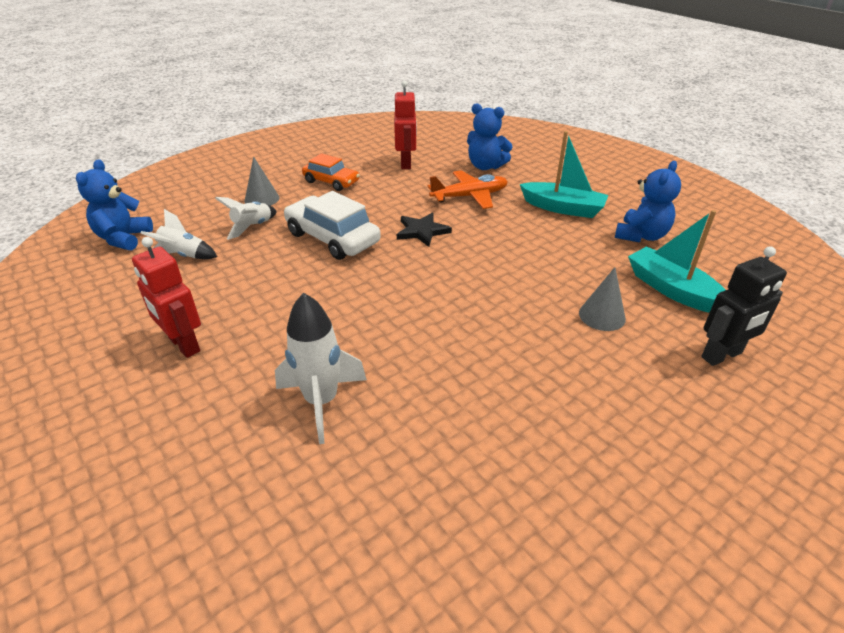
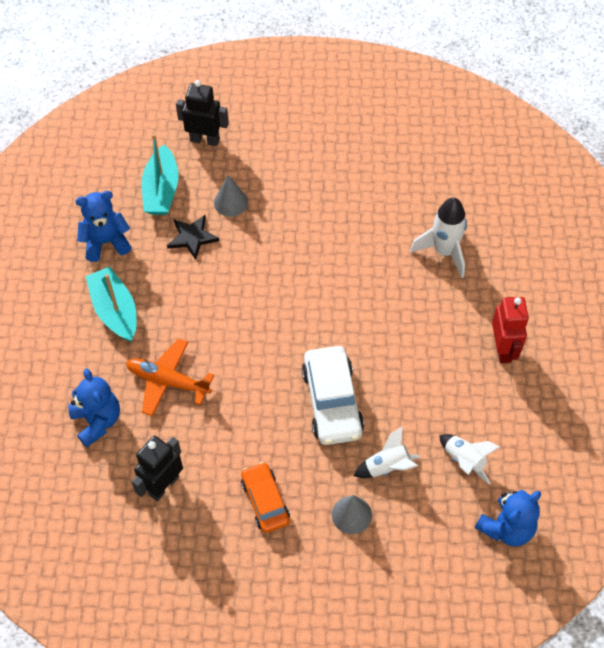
camera: 140 degrees left, 20 degrees up
(406, 163) = (163, 485): red robot -> black robot
(422, 231) = (255, 361): black star -> black star (192, 237)

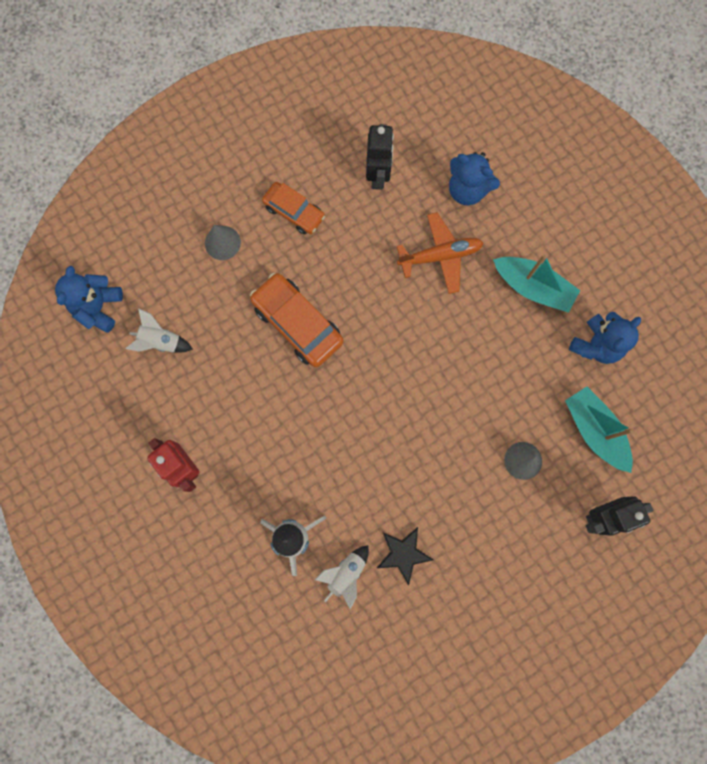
camera: 145 degrees right, 20 degrees up
(192, 237) = (527, 400): black star -> black star (403, 554)
(332, 402) = (297, 324): white car -> orange car
(387, 466) = (219, 297): white rocket -> white rocket (346, 573)

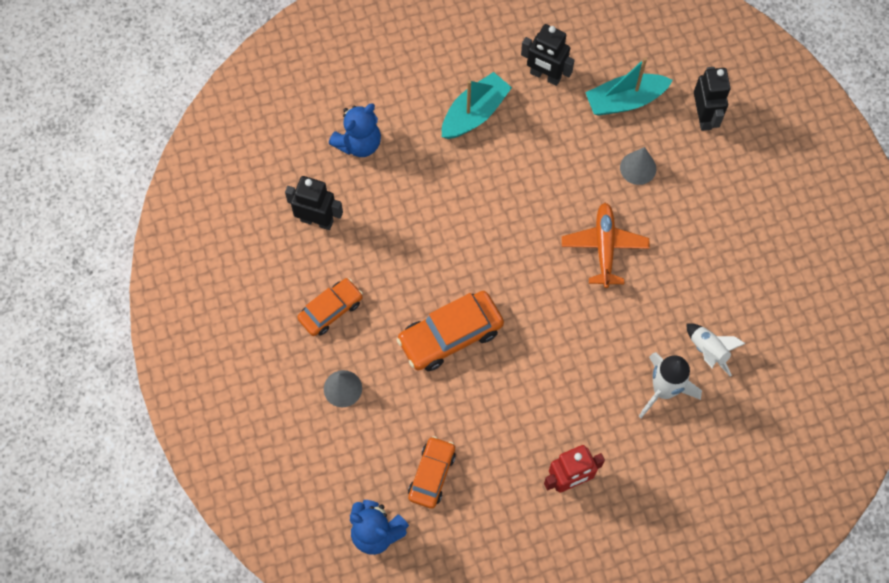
camera: 75 degrees left, 10 degrees down
(161, 341) = (431, 474): white rocket -> orange car
(403, 554) = (701, 295): black star -> none
(440, 256) = (419, 185): orange plane -> orange plane (604, 247)
(596, 345) = (545, 76): blue teddy bear -> black robot

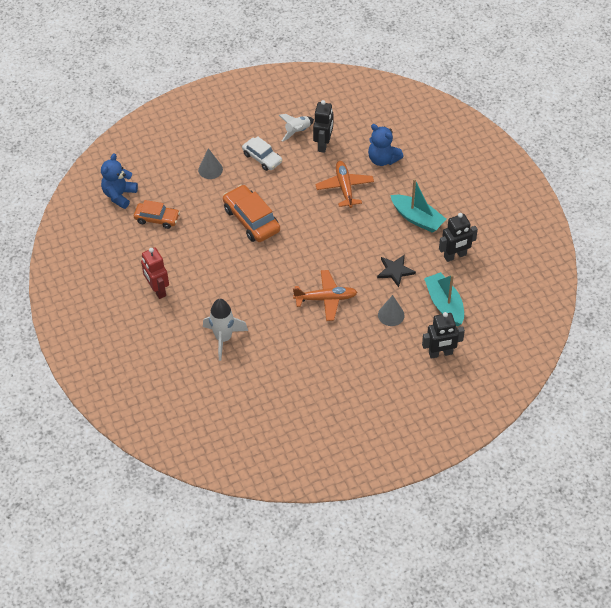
camera: 85 degrees right, 15 degrees down
(330, 310) = (262, 158): orange car -> white car
(405, 200) = (344, 187): none -> orange plane
(545, 76) = (455, 256): black robot -> black robot turned 135 degrees counterclockwise
(564, 153) = (395, 271): none -> black star
(708, 351) = (255, 363): white rocket -> white rocket (297, 131)

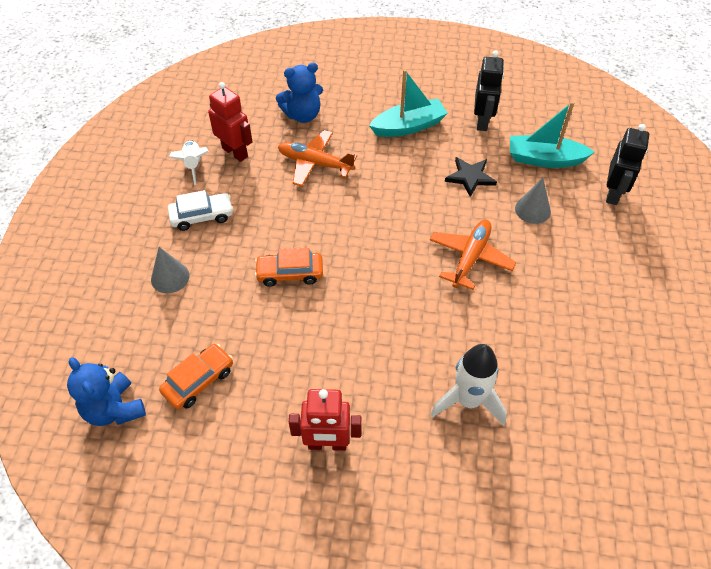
camera: 60 degrees left, 0 degrees up
(251, 220) = (290, 273): orange car -> orange car, size x0.65
(323, 144) = (235, 152): black robot -> red robot

